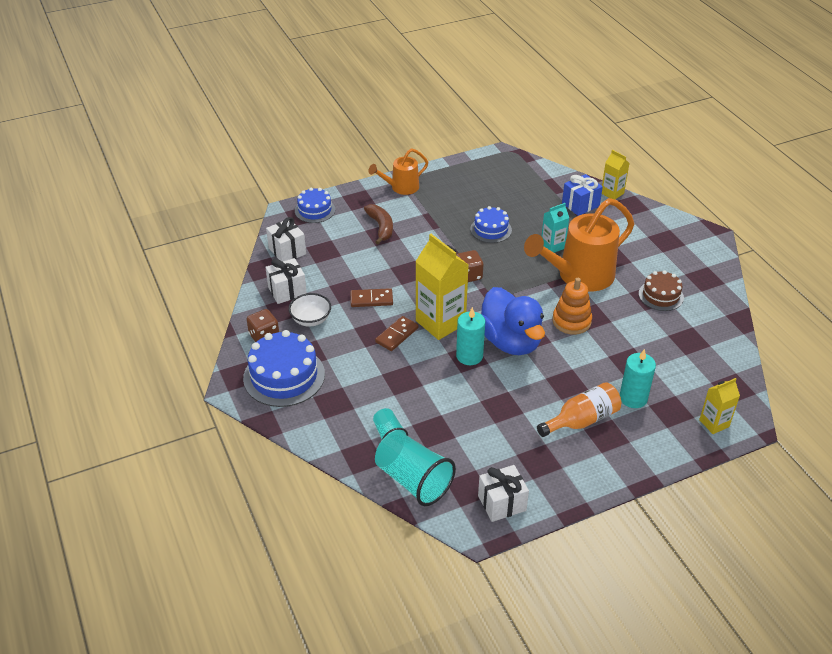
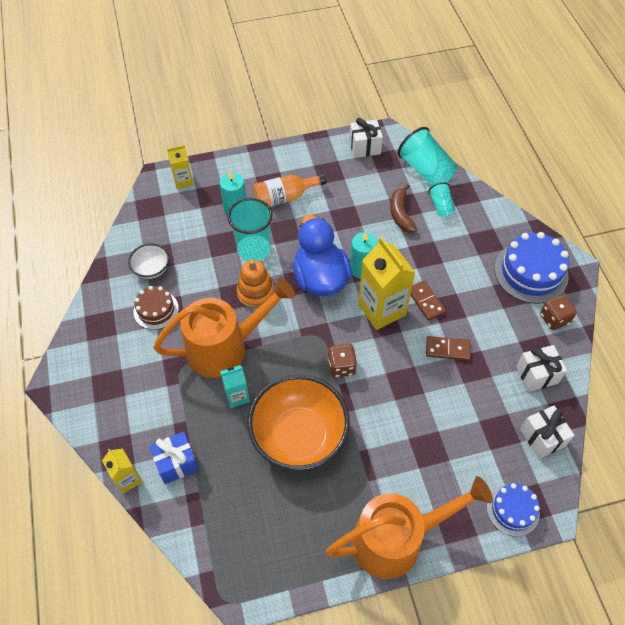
camera: 170 degrees left, 15 degrees up
(311, 320) = (509, 332): white bowl -> white bowl (151, 269)
(381, 227) = (429, 462): brown banana -> brown banana (400, 214)
(397, 335) = (425, 301): brown domino -> brown domino turned 75 degrees counterclockwise
(401, 188) = (397, 539): orange watering can -> orange watering can, size x1.83
(491, 229) = (299, 435): blue cake -> orange bowl
(592, 360) = (253, 249): none -> turquoise cup

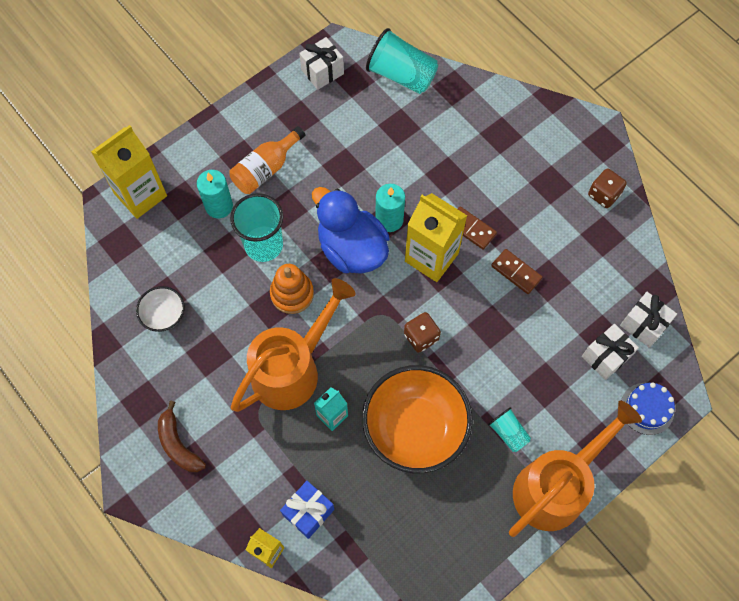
camera: 25 degrees left, 10 degrees up
(156, 310) = (195, 359): brown cake -> none
(183, 181) = (140, 195): yellow carton -> yellow carton, size x1.86
(400, 214) = (399, 138): brown banana -> brown banana (178, 444)
(441, 206) = (437, 112): turquoise cup -> turquoise cup (508, 433)
(447, 349) = (516, 272): brown domino -> brown domino turned 60 degrees clockwise
(531, 272) = (560, 152): blue cake -> none
(536, 375) = (612, 262): white gift -> white gift (606, 357)

